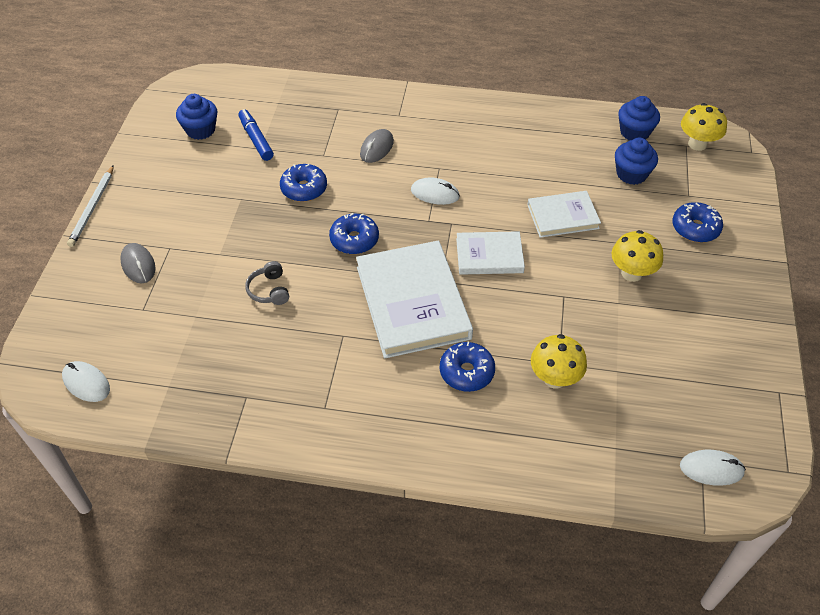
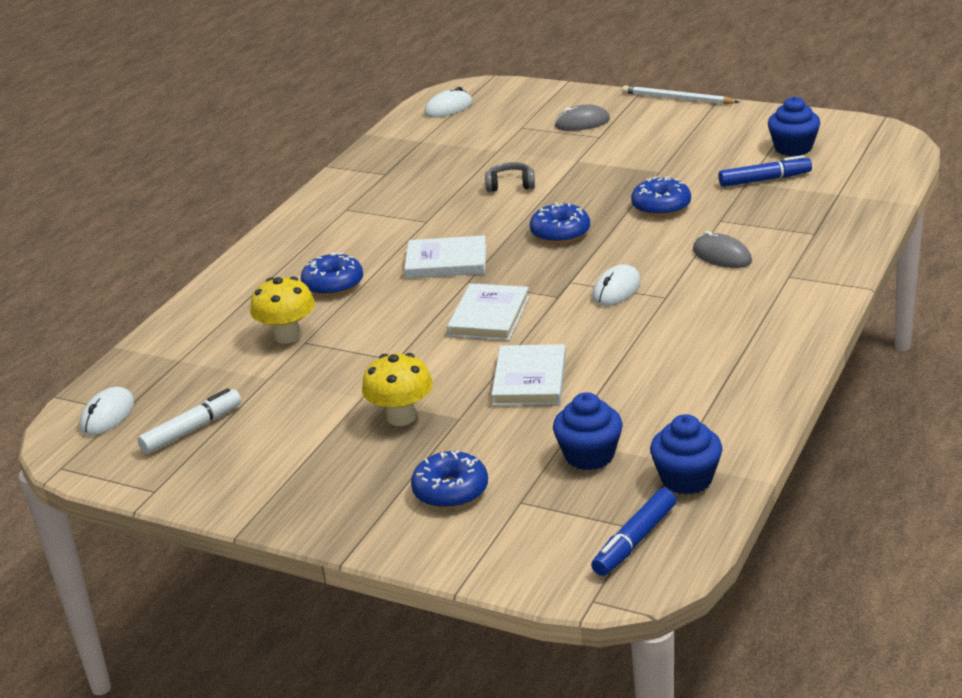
camera: 110 degrees right, 20 degrees down
(412, 302) = (446, 262): white book -> white book, size x0.56
(697, 144) = (634, 541): yellow mushroom -> blue marker
(701, 397) = (192, 429): none -> white marker

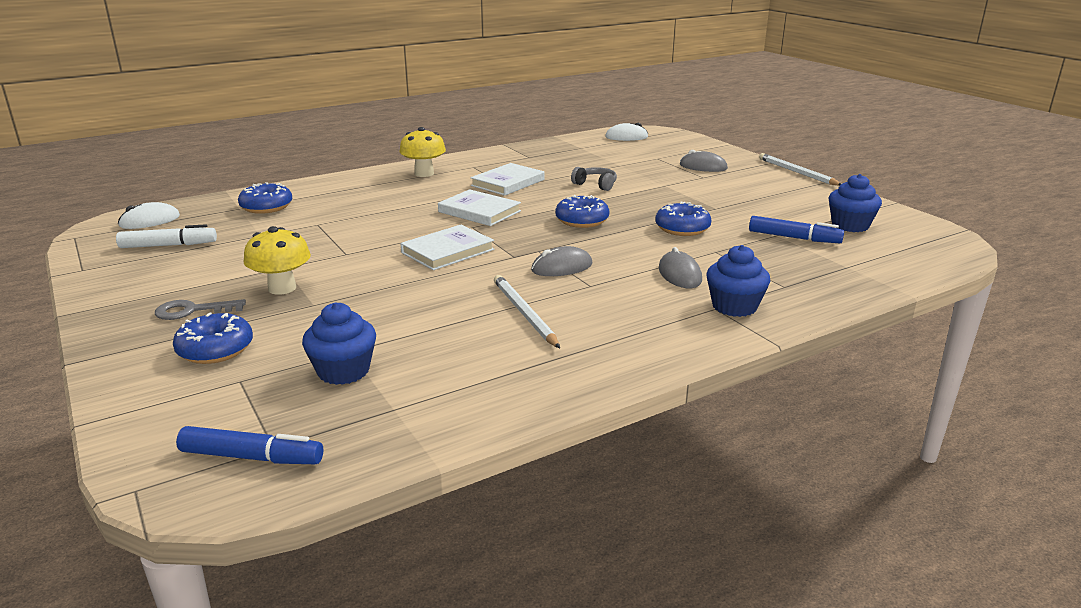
camera: 30 degrees right, 5 degrees down
(287, 336) = (315, 217): yellow mushroom -> yellow mushroom (424, 173)
(333, 285) = (392, 201): blue donut -> blue donut (266, 207)
(359, 472) = (193, 311): none -> grey key
(530, 380) = (401, 300): white book -> white book (508, 183)
(616, 289) = (562, 267): white mouse -> grey mouse
(634, 541) = (252, 457): blue marker -> blue marker turned 150 degrees counterclockwise
(651, 345) = (524, 313): none -> white pencil
(686, 479) = (378, 427): blue cupcake -> blue cupcake (734, 306)

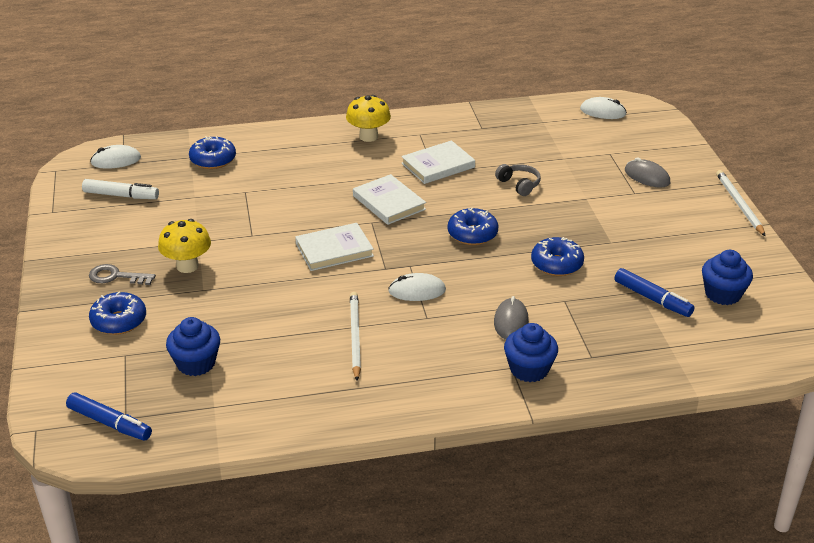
camera: 20 degrees right, 10 degrees up
(562, 267) = (417, 291): grey mouse -> white mouse

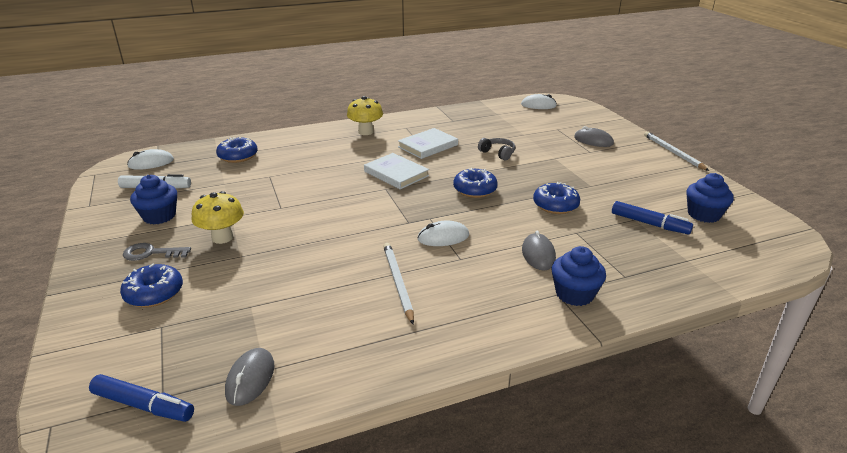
camera: 10 degrees left, 5 degrees down
(196, 363) = (239, 326): blue cupcake -> blue cupcake (159, 216)
(201, 412) = (250, 379): none -> grey mouse
(334, 250) = (358, 212): white book -> none

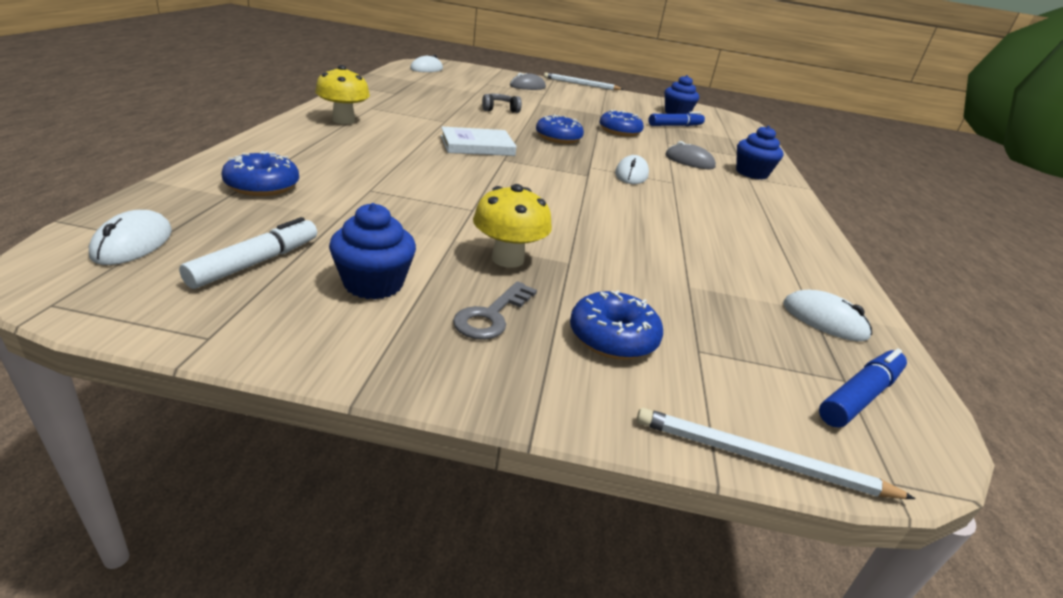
camera: 65 degrees left, 0 degrees up
(250, 379) = (824, 320): grey mouse -> white mouse
(398, 282) = (694, 213): white pencil -> white pencil (760, 459)
(428, 146) = (436, 117): white book -> none

